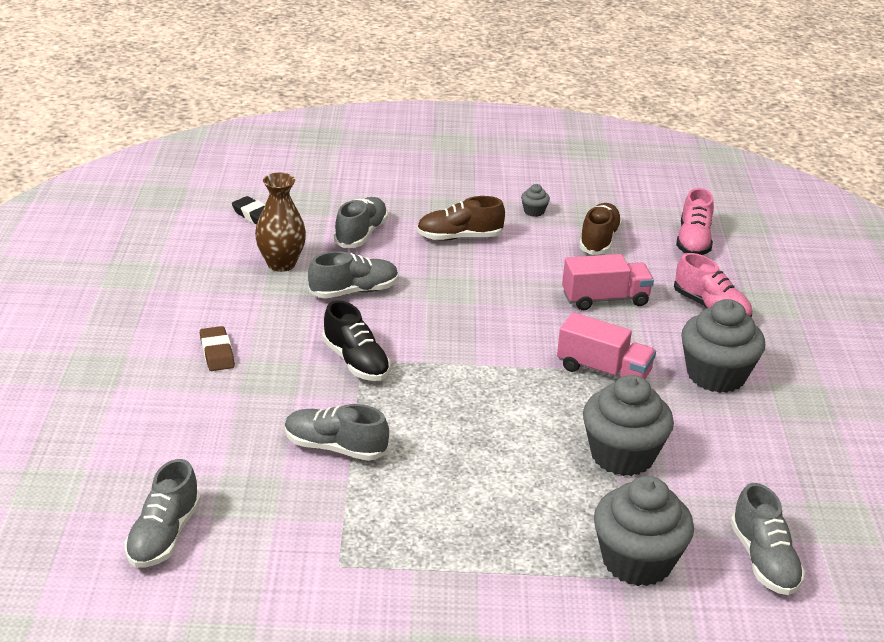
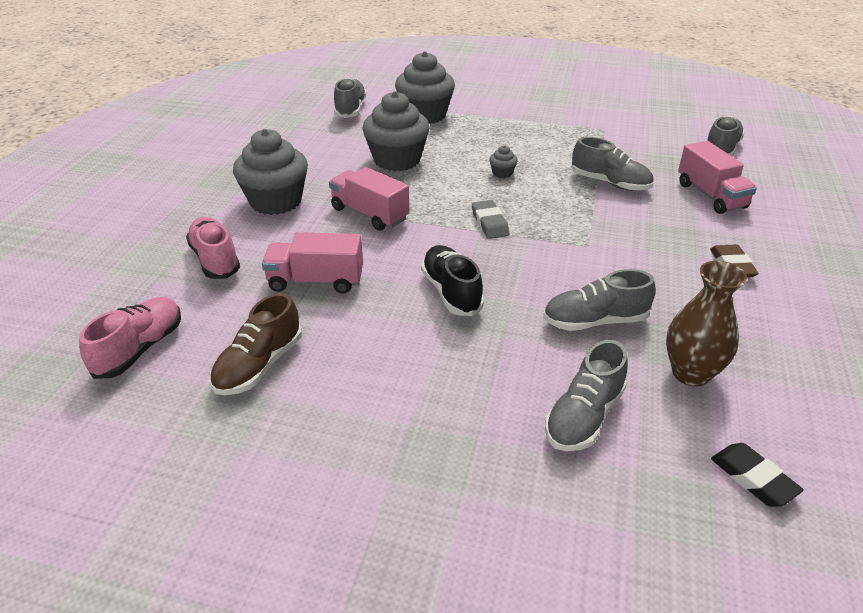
camera: 165 degrees left, 5 degrees up
(209, 442) = (711, 195): none -> pink truck
(356, 362) = (593, 243): black shoe -> black shoe (451, 292)
(459, 237) = (444, 393): brown shoe -> none
(469, 374) = (489, 223): none -> grey eraser
(534, 211) = (312, 435): grey cupcake -> grey cupcake (502, 173)

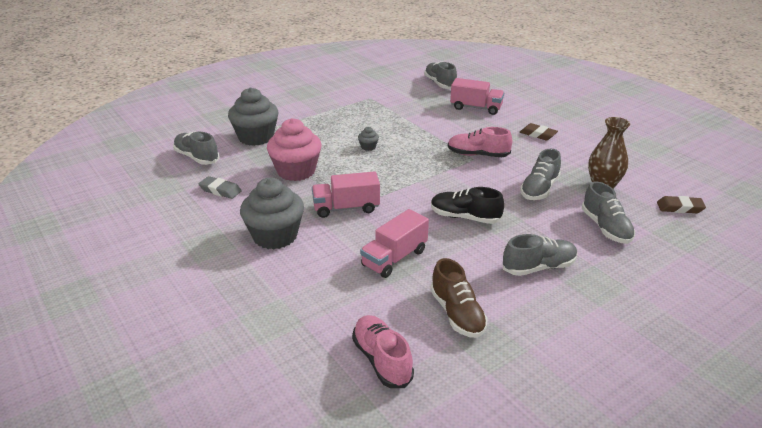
camera: 50 degrees left, 5 degrees down
(215, 259) = (314, 289): pink shoe -> pink shoe (478, 155)
(397, 160) = (296, 171): grey cupcake -> pink cupcake
(489, 223) = (414, 175): grey eraser -> grey eraser (220, 190)
(610, 183) = (426, 124): grey shoe -> grey shoe (538, 267)
(753, 478) = (680, 208): black eraser -> brown eraser

